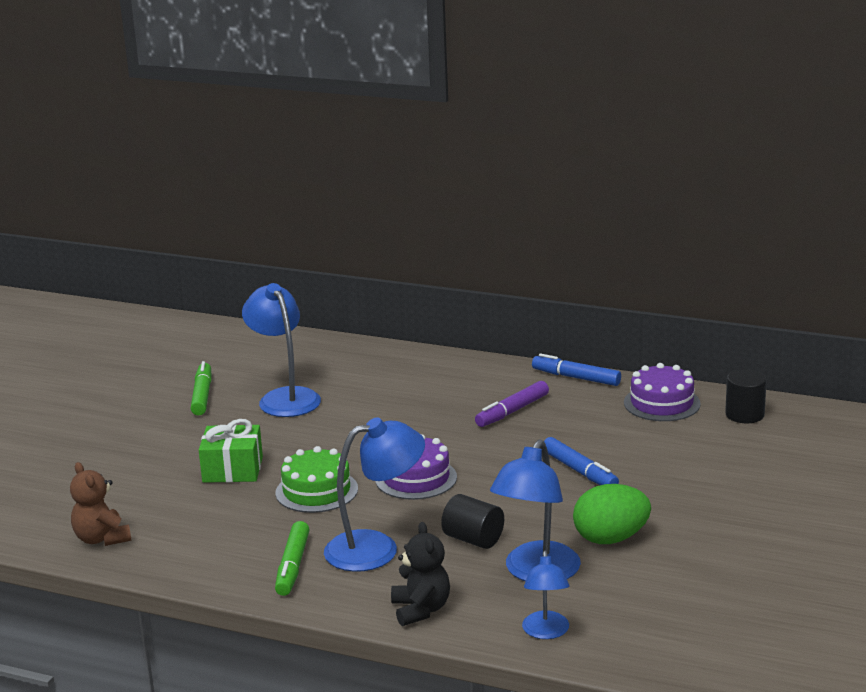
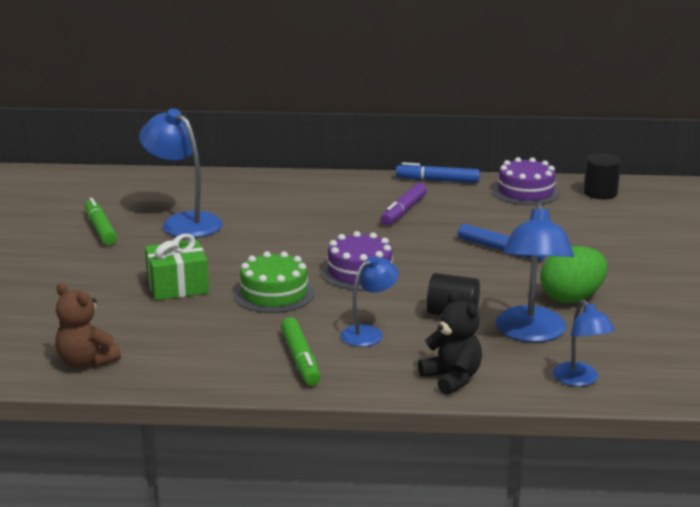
camera: 20 degrees left, 0 degrees up
(376, 548) = (368, 333): blue lamp -> blue lamp, size x0.59

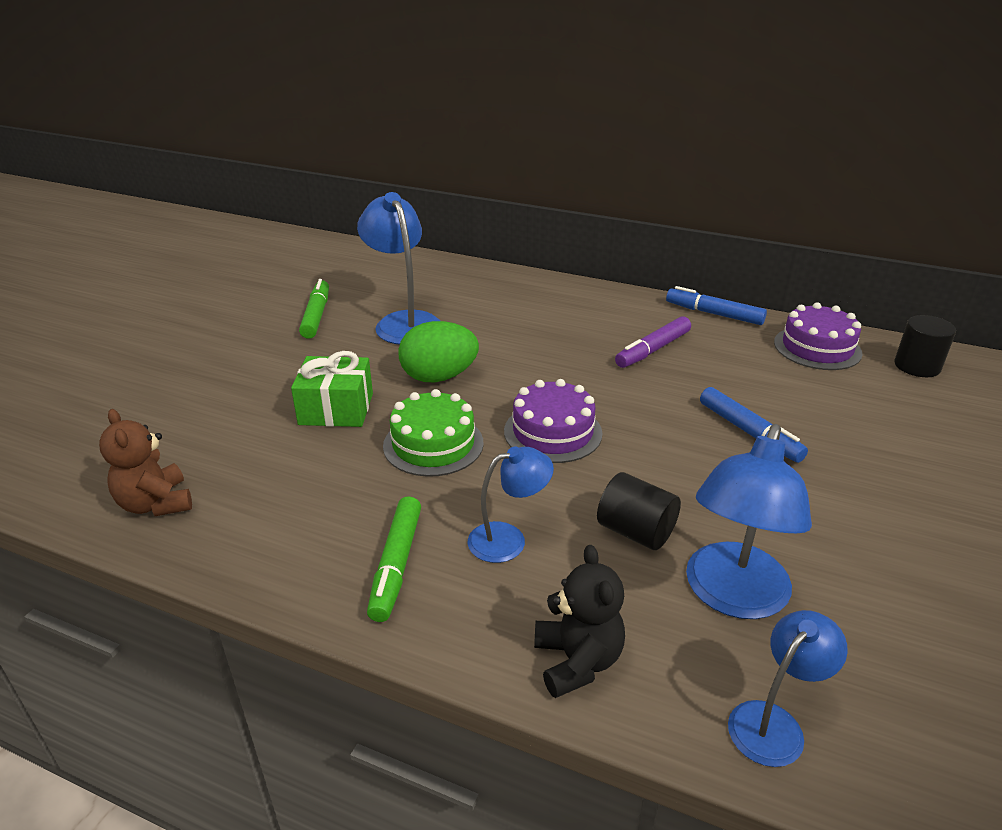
camera: 20 degrees right, 10 degrees up
(572, 298) = (819, 540): green egg -> green egg (439, 377)
(580, 380) = (774, 723): blue lamp -> blue lamp turned 135 degrees counterclockwise

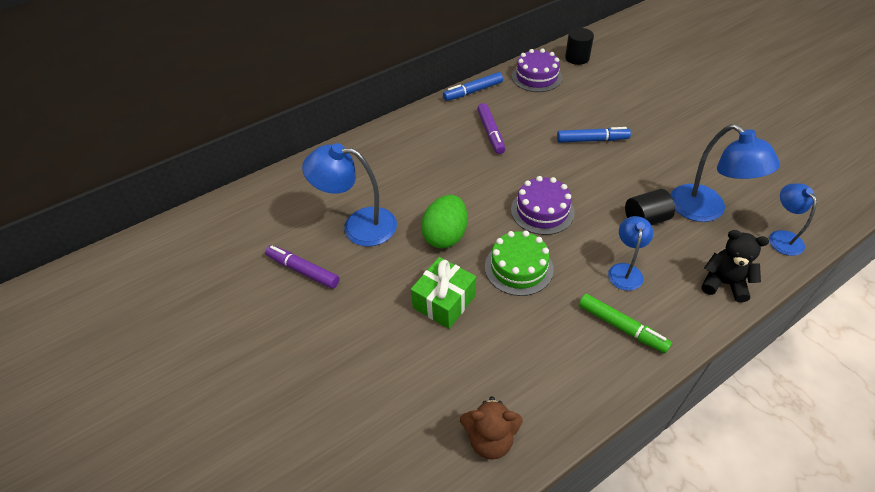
camera: 55 degrees left, 15 degrees up
(316, 315) = (303, 270): green marker -> purple marker

